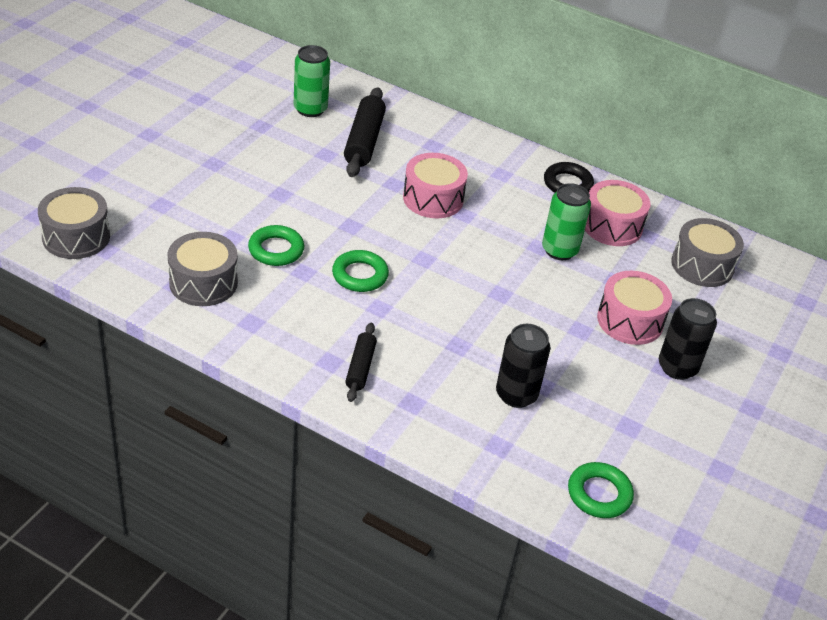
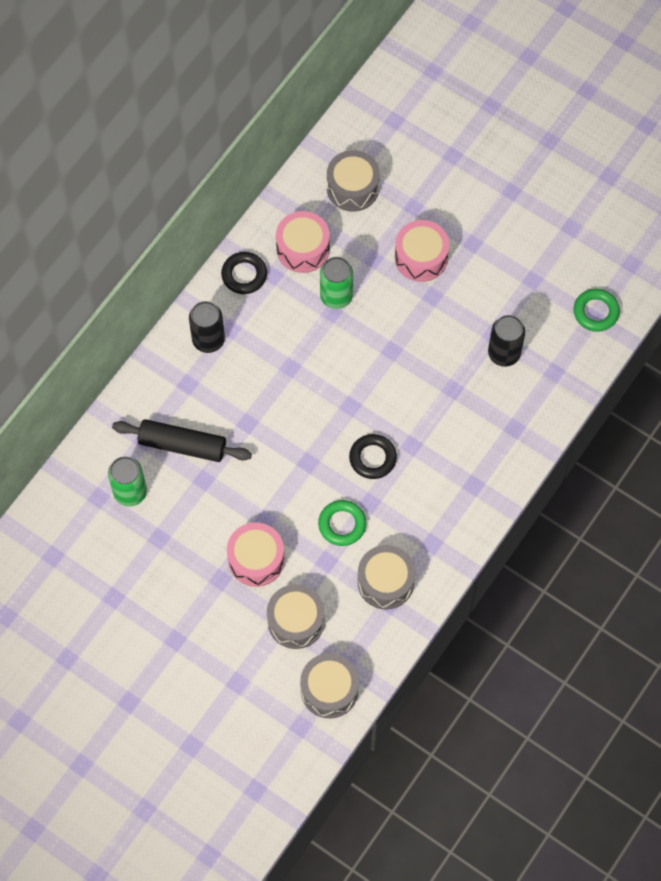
camera: 80 degrees left, 25 degrees up
(161, 214) = (296, 621): none -> grey drum
(360, 275) = (372, 458): green ring -> black ring
(360, 367) = (479, 463): black rolling pin -> none
(433, 199) = (268, 391): pink drum -> pink drum (256, 559)
(677, 367) = (471, 234): black can -> black can (208, 340)

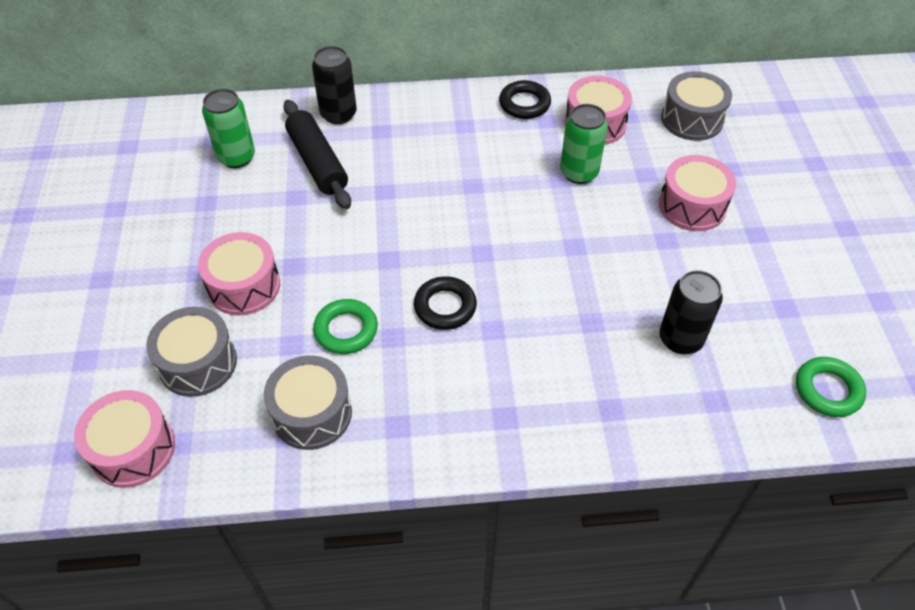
camera: 50 degrees right, 15 degrees down
(208, 340) = (438, 119): black can -> black can (338, 114)
(329, 690) = (133, 449): grey drum -> pink drum

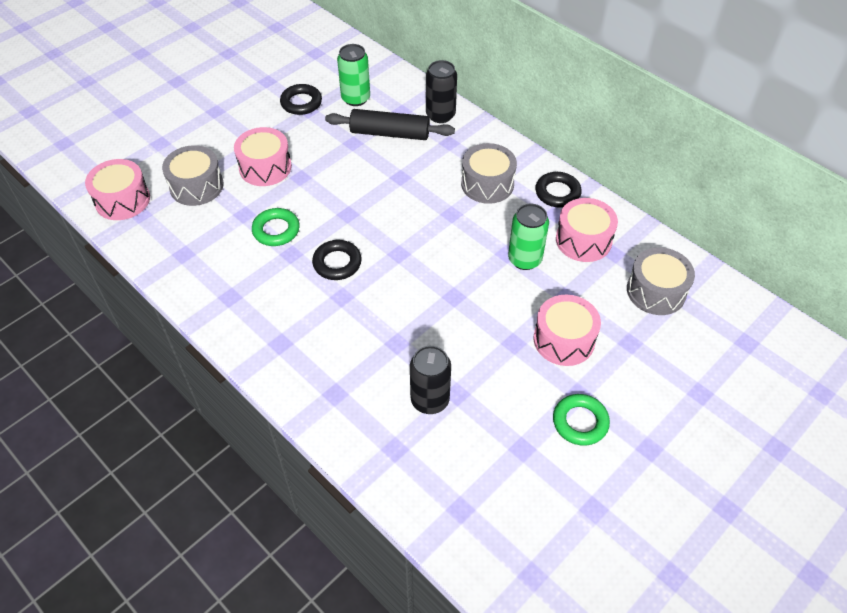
camera: 50 degrees right, 0 degrees up
(186, 201) = (301, 103): none -> black ring
(312, 413) = (205, 254): grey drum -> grey drum (487, 184)
(317, 162) = (390, 133): black rolling pin -> black rolling pin turned 75 degrees clockwise
(828, 390) = (467, 514): green ring -> green ring (580, 422)

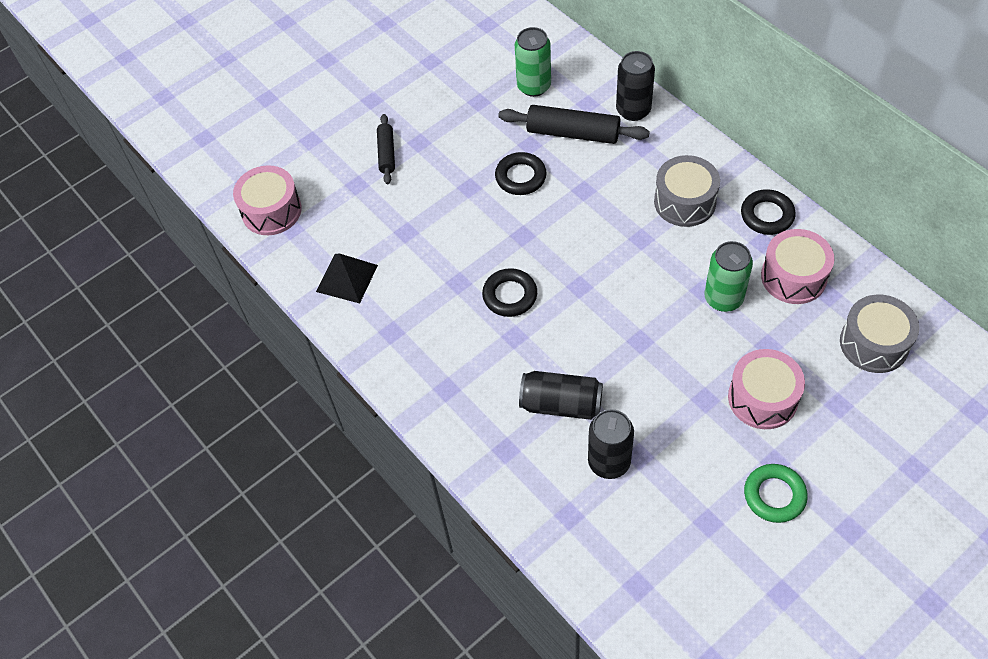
camera: 10 degrees right, 5 degrees up
(189, 253) = (346, 278): none -> black pyramid
(196, 186) = (352, 195): grey drum -> none
(227, 152) = (386, 153): none -> black rolling pin
(265, 167) = (429, 174): pink drum -> none
(276, 230) = (442, 253): green ring -> none
(301, 103) = (470, 91): black ring -> black ring (520, 177)
(385, 352) = (561, 404): none -> black can

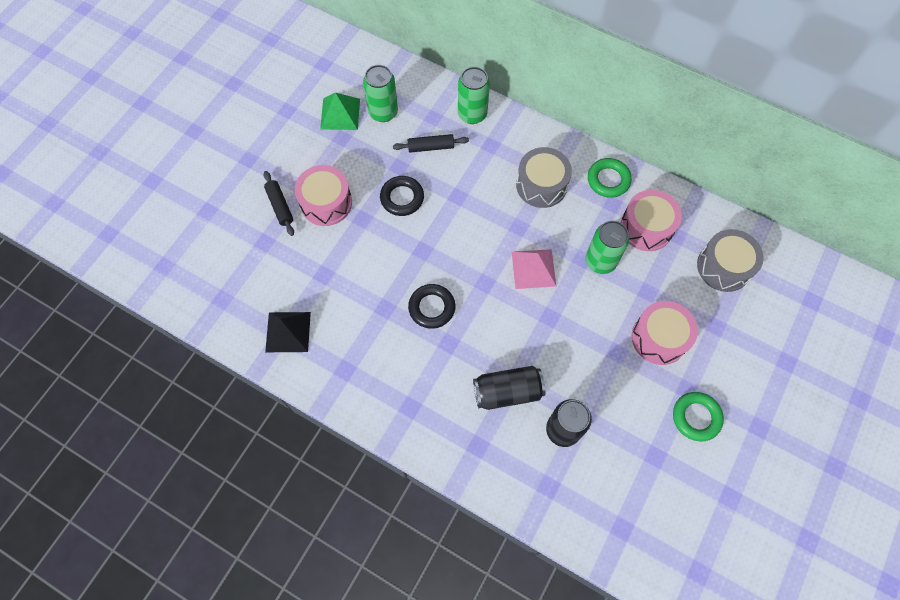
camera: 25 degrees left, 10 degrees up
(271, 211) = (197, 287): pink drum -> pink drum (326, 203)
(486, 77) = (340, 114): none -> green pyramid
(573, 133) = (431, 147): black rolling pin -> black rolling pin, size x0.59
(633, 110) = (472, 114): black can -> green can
(641, 286) = (533, 268): none -> pink pyramid
(767, 215) = (608, 180): black ring -> green ring

